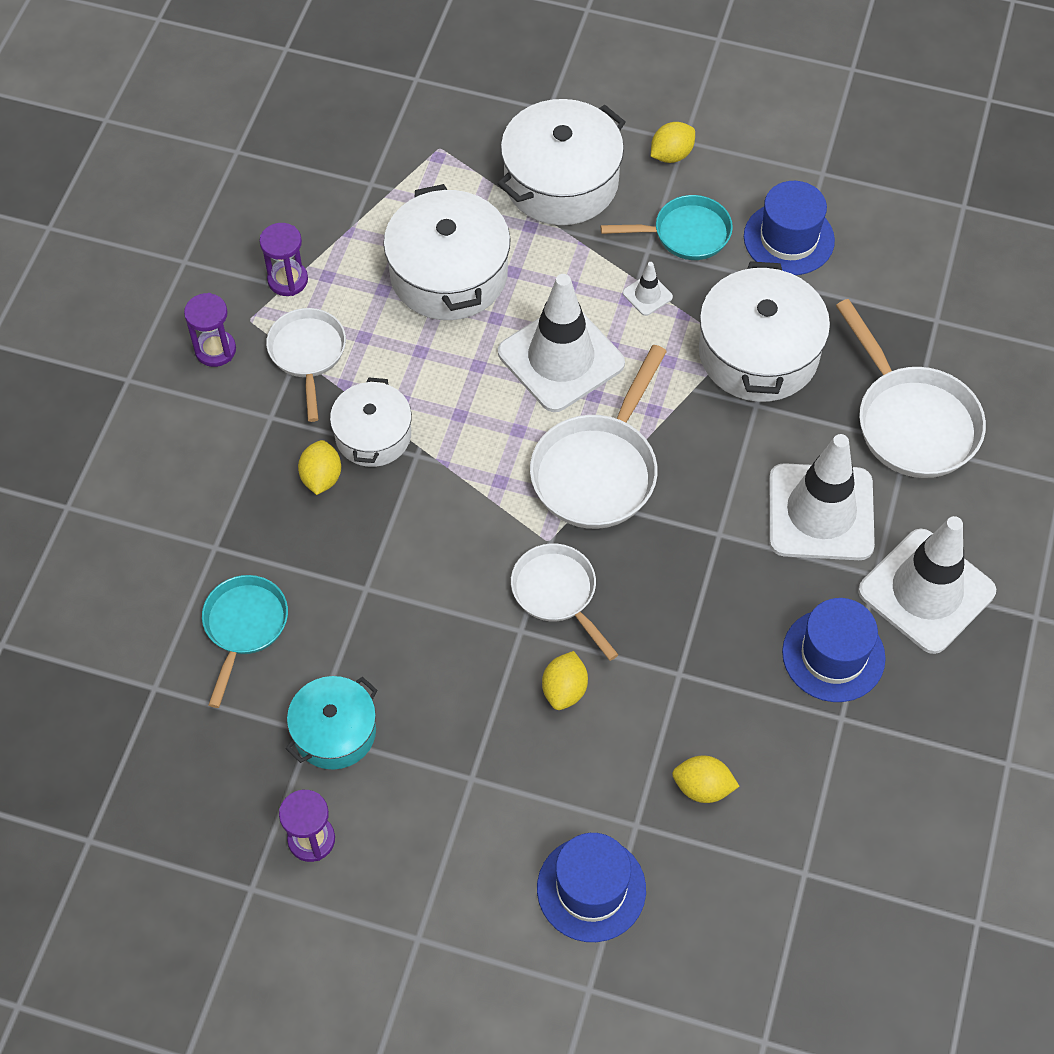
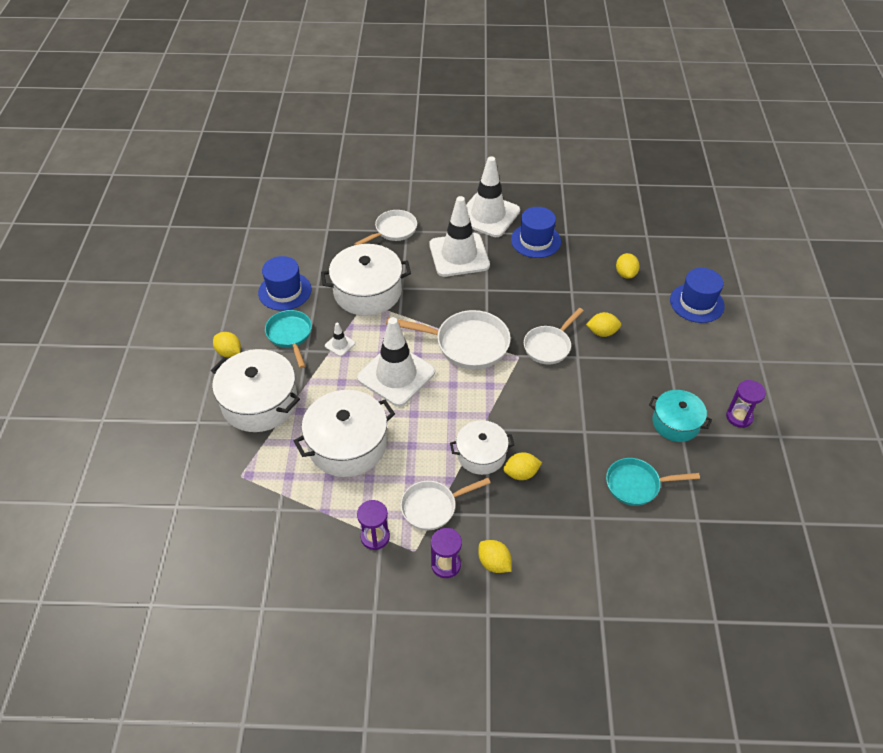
camera: 105 degrees left, 10 degrees down
(195, 405) = (494, 563): none -> yellow lemon
(911, 421) = (393, 230): white pan -> white pan, size x0.65

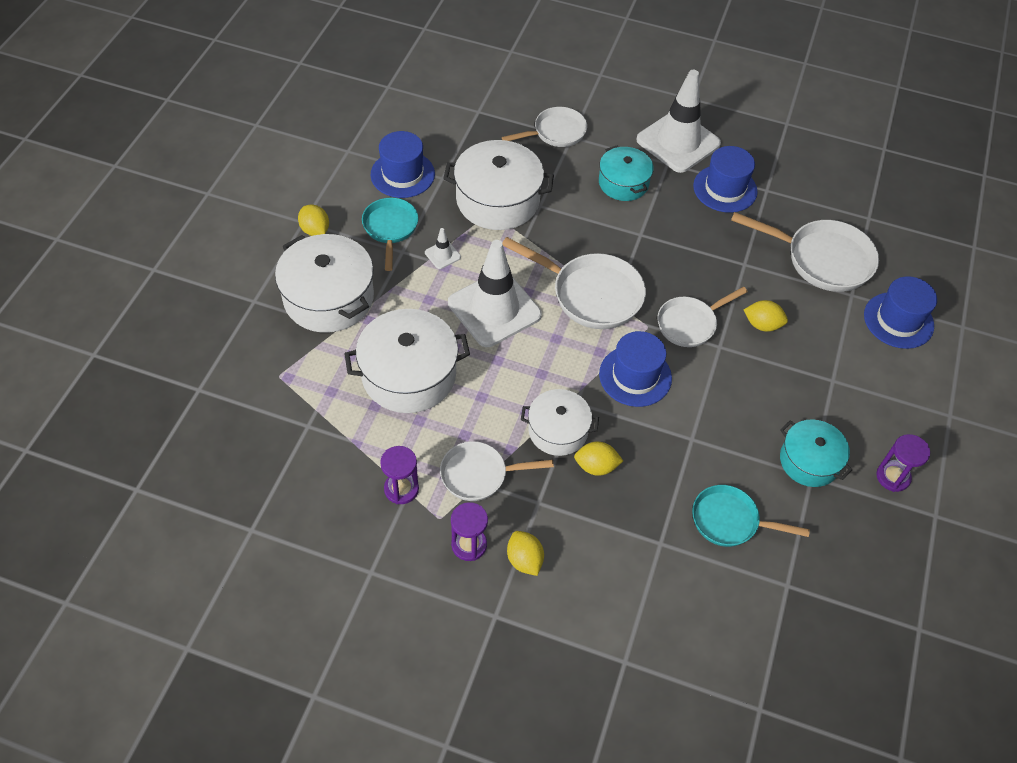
camera: 15 degrees right, 5 degrees up
(459, 255) = (623, 183): white traffic cone -> turquoise pot
(523, 396) = (635, 376): none -> blue hat
(625, 274) = (822, 259): yellow lemon -> white pan

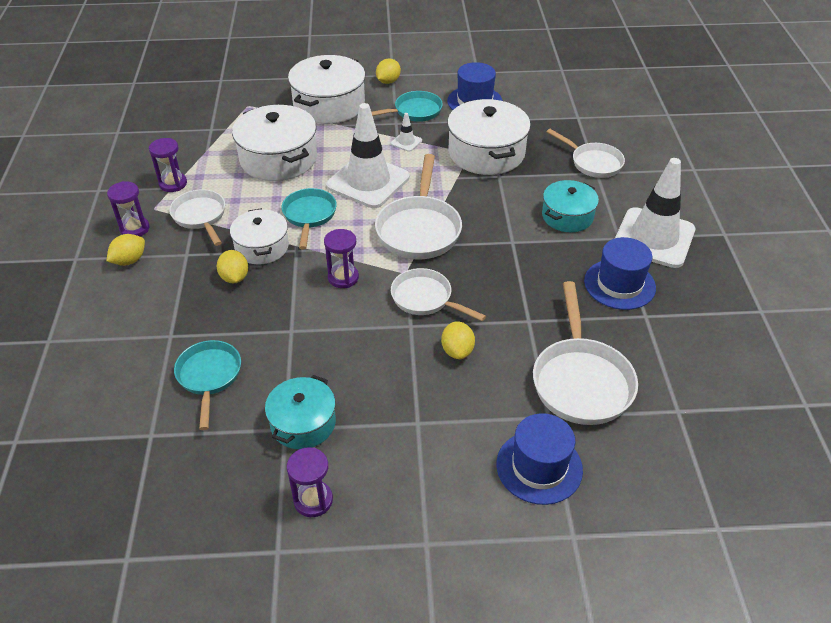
camera: 70 degrees right, 10 degrees down
(526, 376) = (309, 216): none -> turquoise pan
(635, 376) = (343, 277): blue hat -> purple hourglass

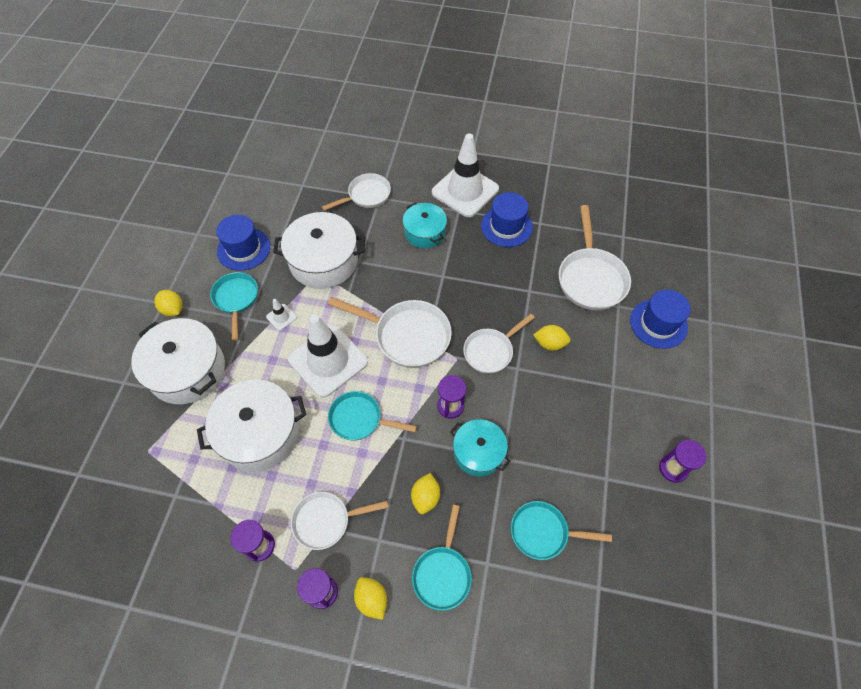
camera: 75 degrees left, 15 degrees up
(157, 304) = (442, 573): none -> turquoise pan
(234, 277) = (425, 497): yellow lemon -> yellow lemon turned 75 degrees counterclockwise
(262, 247) = (390, 467): white pot -> none
(303, 423) = (603, 464): turquoise pot -> turquoise pot (478, 452)
(581, 380) = (590, 278): white pan -> white pan turned 75 degrees clockwise

